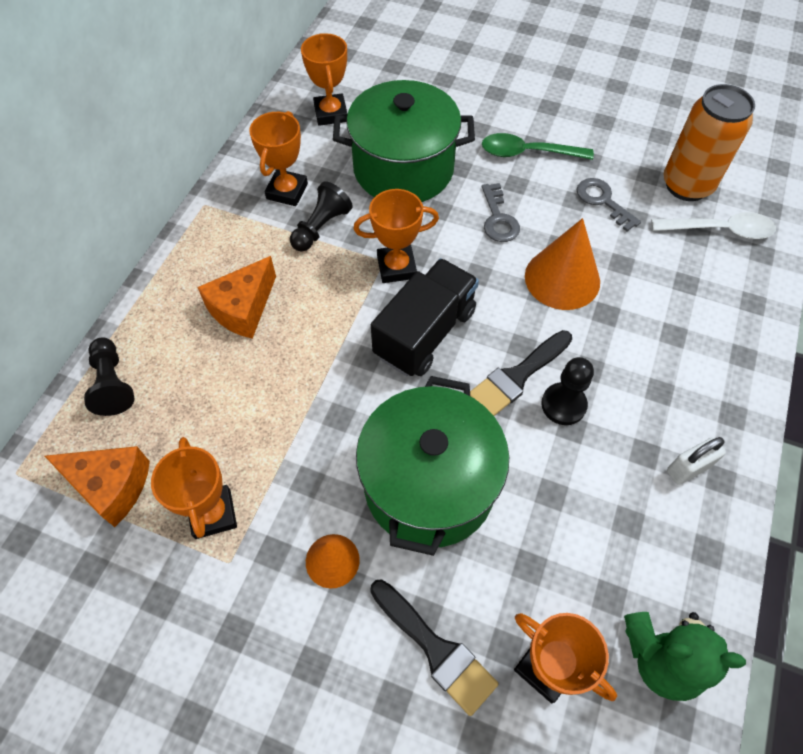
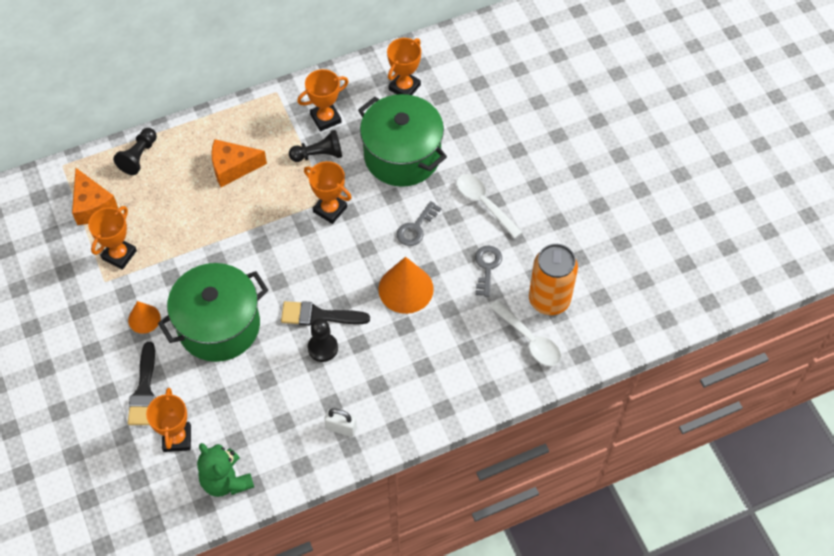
camera: 45 degrees right, 0 degrees up
(424, 333) = (302, 255): black truck -> none
(528, 153) = (484, 203): green spoon -> white spoon

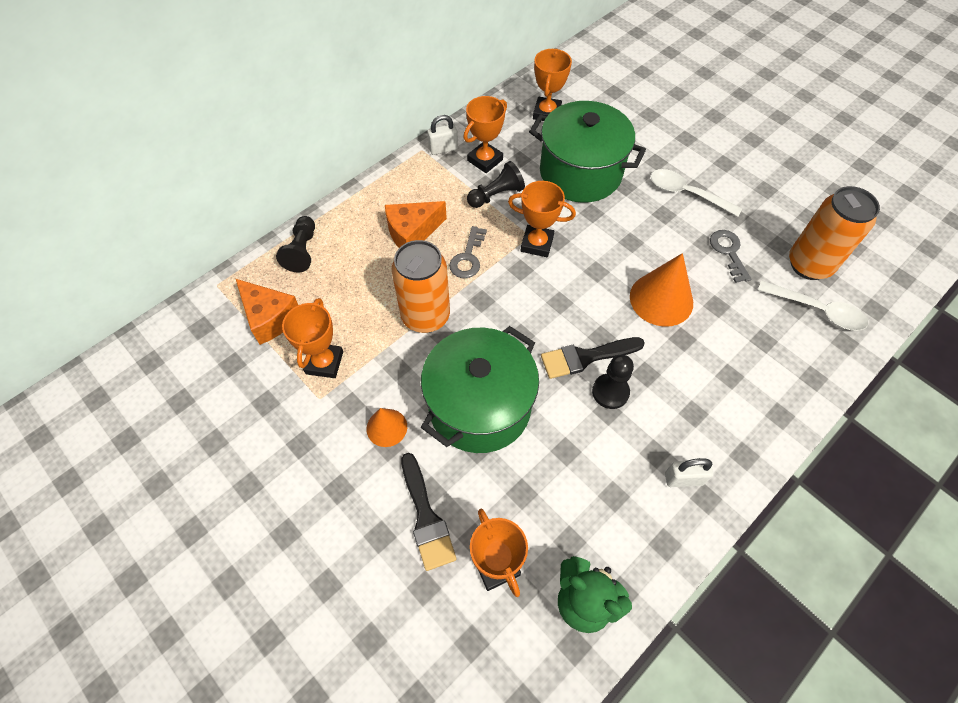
camera: 20 degrees left, 0 degrees up
(211, 242) = (425, 316): none -> orange can
(295, 96) = (443, 149): none -> white padlock
(416, 228) = (634, 236): grey key -> grey key (468, 257)

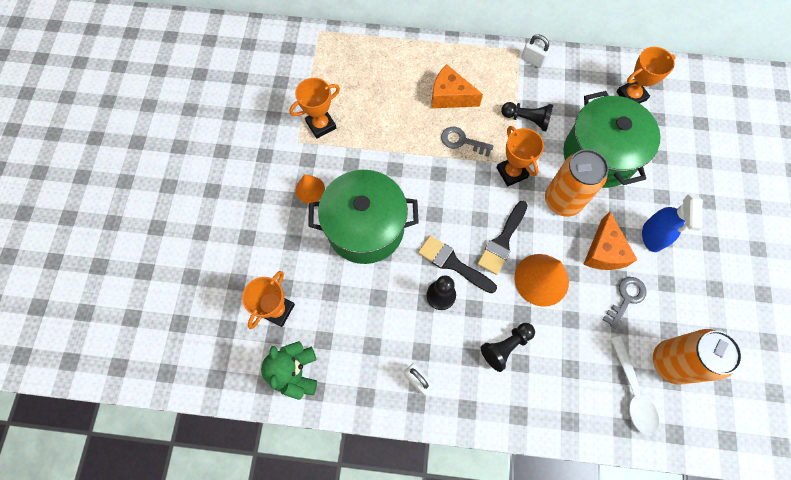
camera: 50 degrees right, 10 degrees up
(270, 317) = (324, 74): orange cheese -> orange cheese (604, 251)
(302, 251) = (381, 51): black pawn -> black pawn (505, 346)
(425, 316) = (398, 151): orange can -> orange can (562, 200)
(426, 517) = (275, 252): black brush -> black brush (502, 241)
(468, 257) = (462, 141): grey key -> grey key turned 45 degrees clockwise
(485, 160) = (549, 91): orange trophy -> none
(686, 193) = (652, 236): white spoon -> blue spray bottle

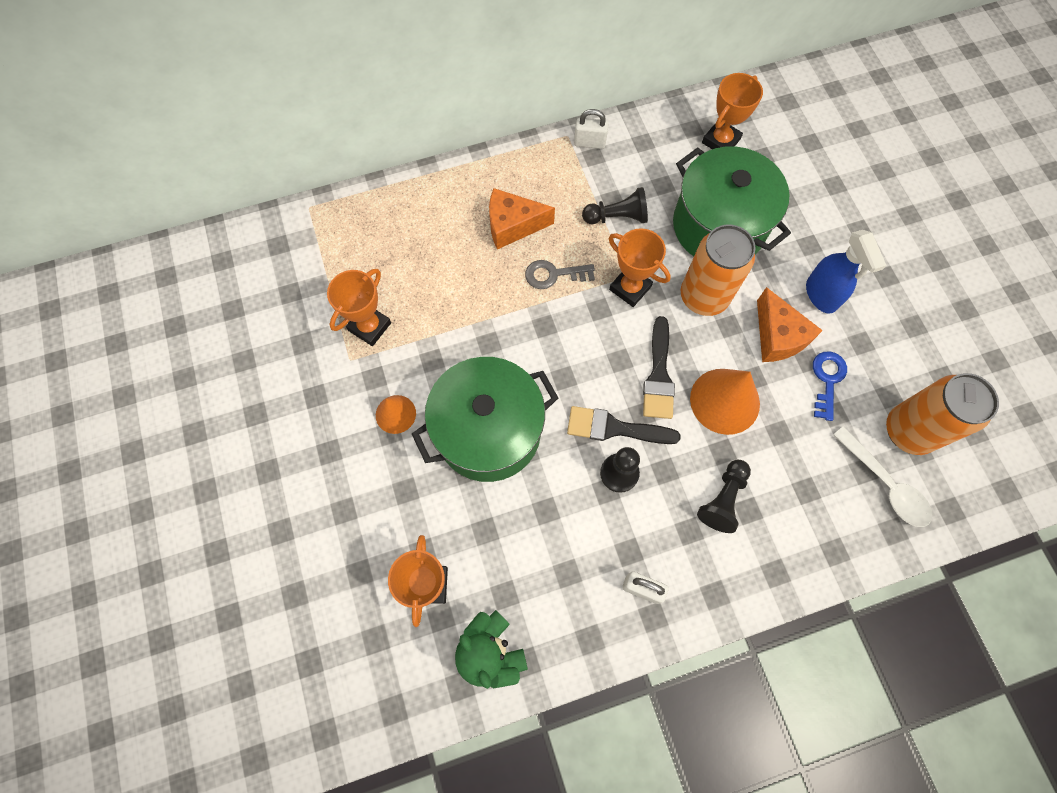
camera: 25 degrees left, 0 degrees up
(626, 298) = (827, 380): grey key -> blue key

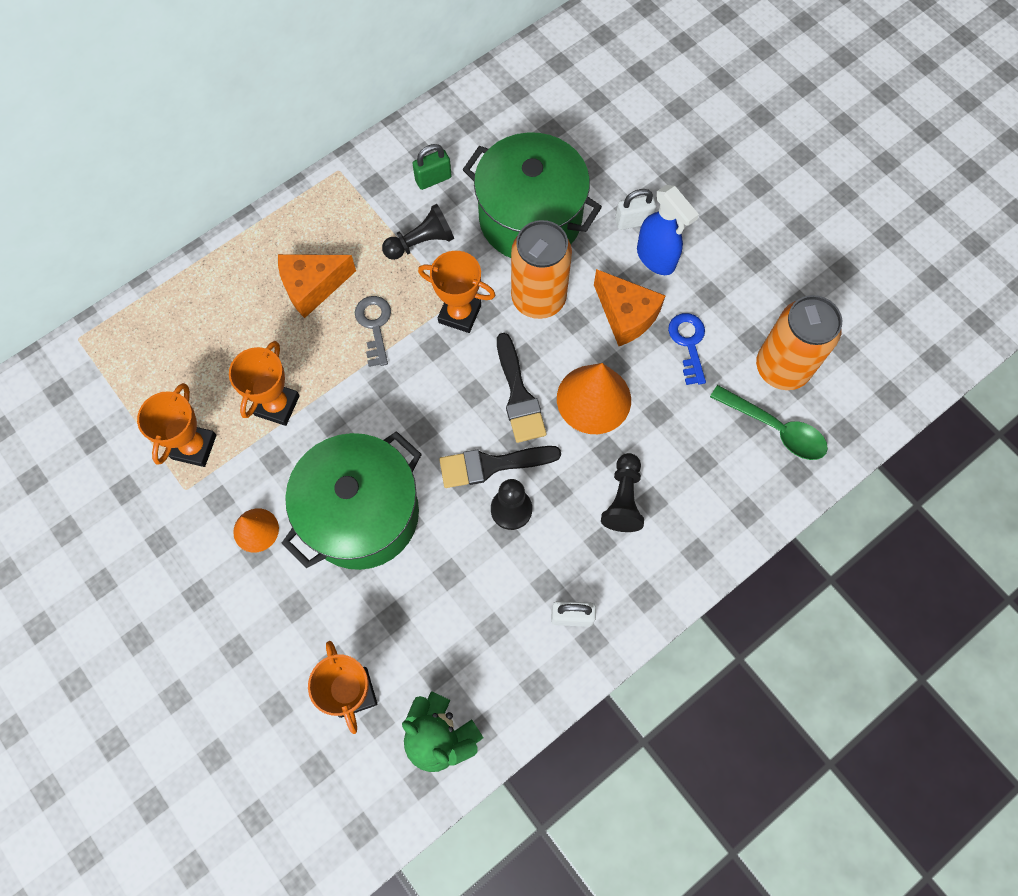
camera: 20 degrees left, 0 degrees up
(554, 274) = (374, 325): grey key -> grey key turned 105 degrees clockwise
(589, 143) = (365, 170): white padlock -> white padlock (633, 221)
(645, 167) = (433, 179): none -> green padlock
(720, 141) = (503, 126): orange trophy -> orange trophy (277, 405)
(885, 484) = (775, 428): white spoon -> green spoon

